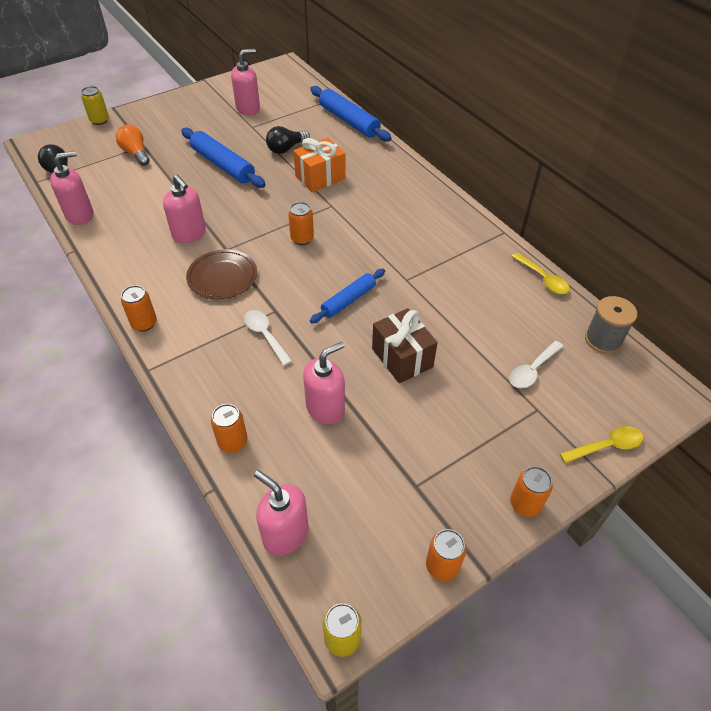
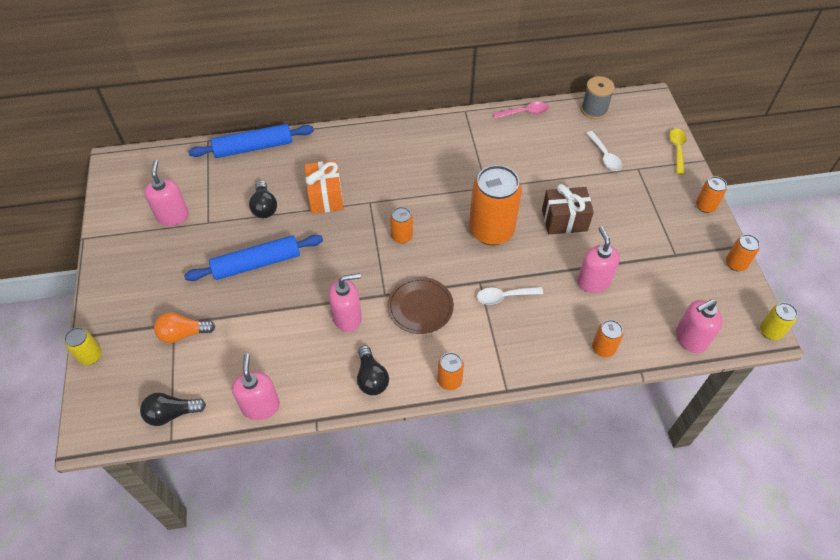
camera: 65 degrees left, 5 degrees up
(129, 270) = (371, 378): none -> black light bulb
(348, 300) = (491, 231): blue rolling pin -> orange can
(542, 279) = (524, 112): yellow spoon -> pink spoon

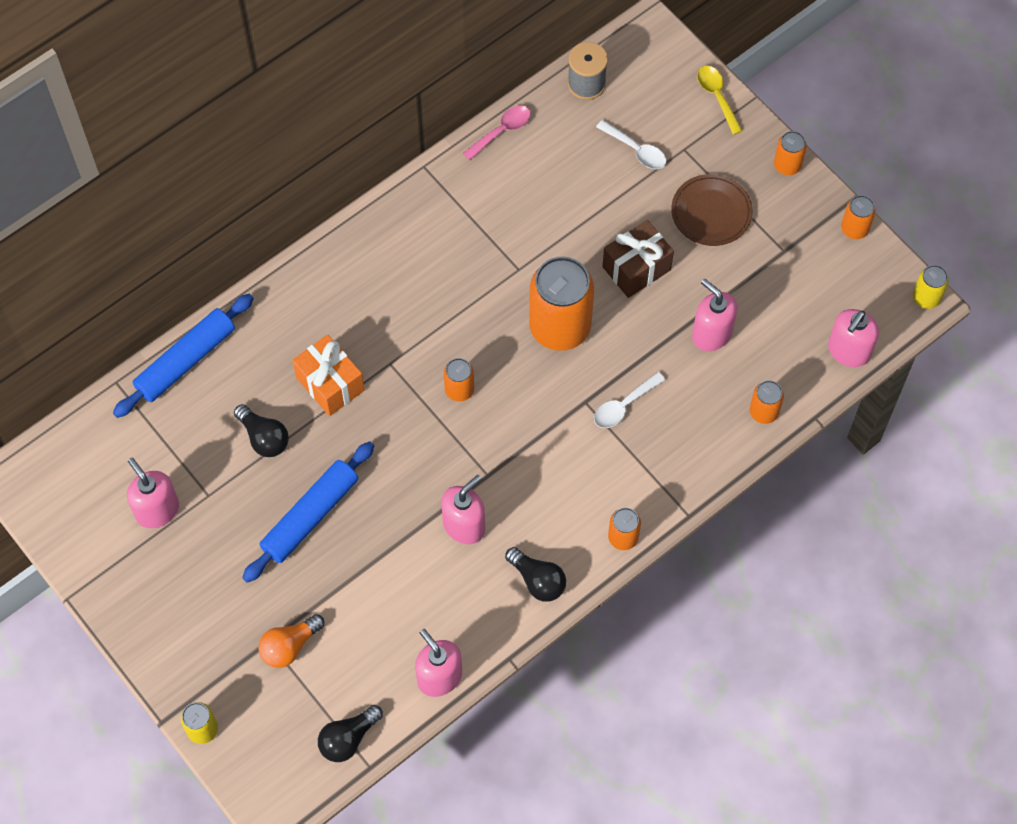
camera: 30 degrees left, 10 degrees up
(420, 307) = (538, 469): brown plate -> brown plate (711, 212)

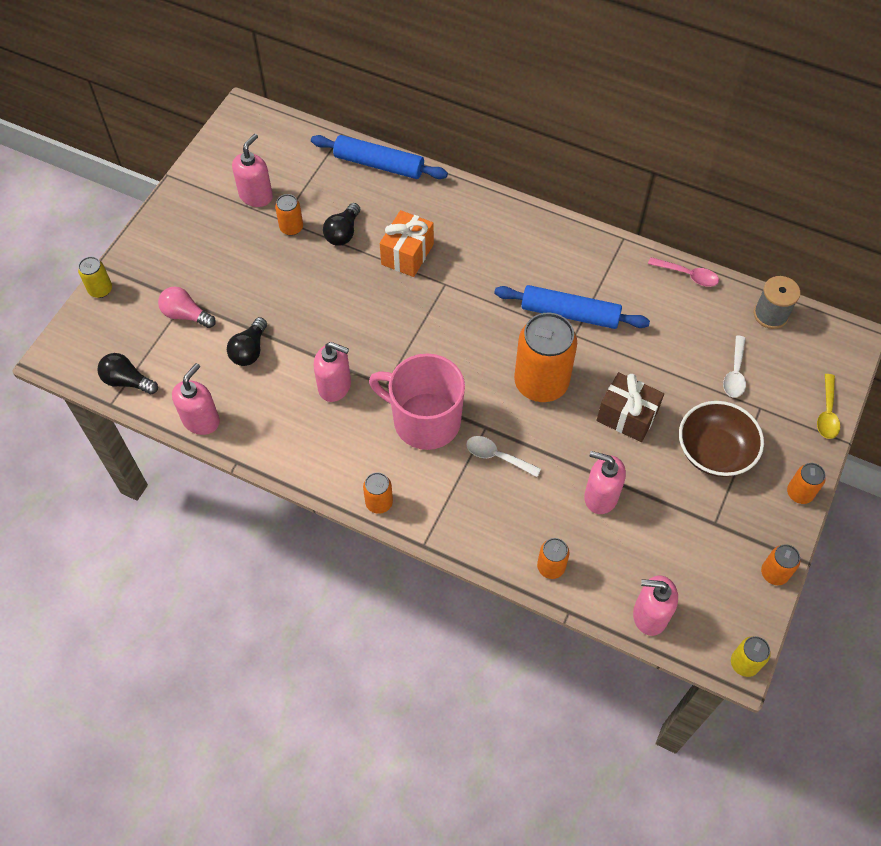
camera: 65 degrees right, 5 degrees down
(289, 646) = (186, 315): orange light bulb -> pink light bulb
(310, 516) = (295, 285): blue rolling pin -> blue rolling pin (570, 313)
(459, 390) = (448, 337): orange can -> orange can (291, 228)
(538, 580) = (312, 455): black light bulb -> black light bulb (249, 350)
(549, 455) = (425, 420): none -> pink mug
(711, 212) = (714, 451): brown plate -> brown bowl
(711, 334) = (600, 496): pink soap dispenser -> pink soap dispenser turned 90 degrees counterclockwise
(717, 97) = (827, 413): yellow spoon -> yellow spoon turned 150 degrees clockwise

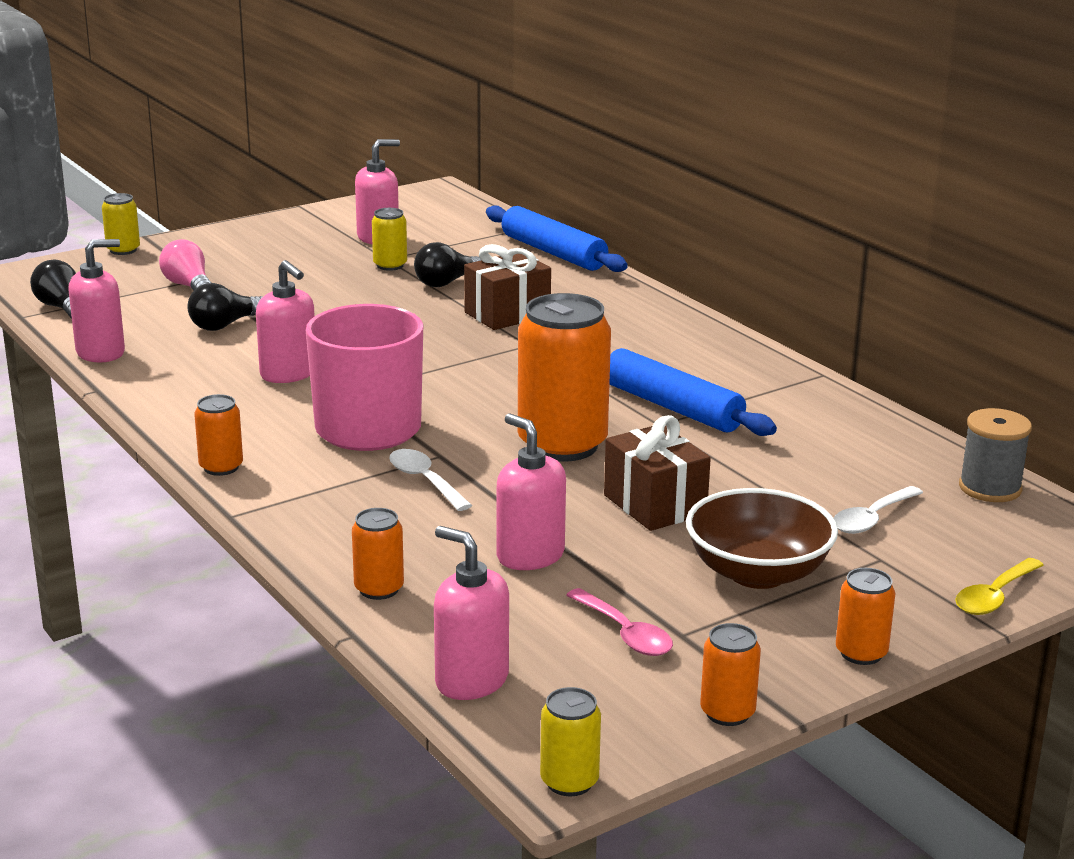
camera: 30 degrees right, 35 degrees down
(291, 228) = (390, 265): orange can -> yellow can
(407, 254) = (507, 314): orange gift -> brown gift
(687, 275) = (889, 424): pink spoon -> pink spoon (625, 633)

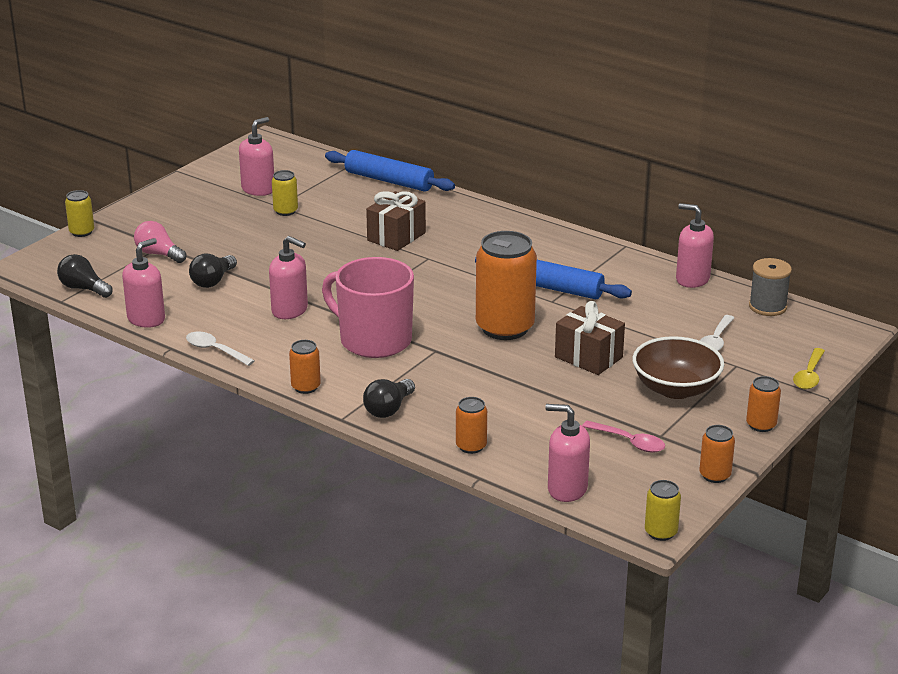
camera: 20 degrees left, 5 degrees up
(425, 481) = (441, 370): white spoon -> white spoon (215, 350)
(447, 282) = (336, 218): black light bulb -> black light bulb (388, 409)
(530, 556) = (541, 406): pink soap dispenser -> pink soap dispenser (692, 279)

